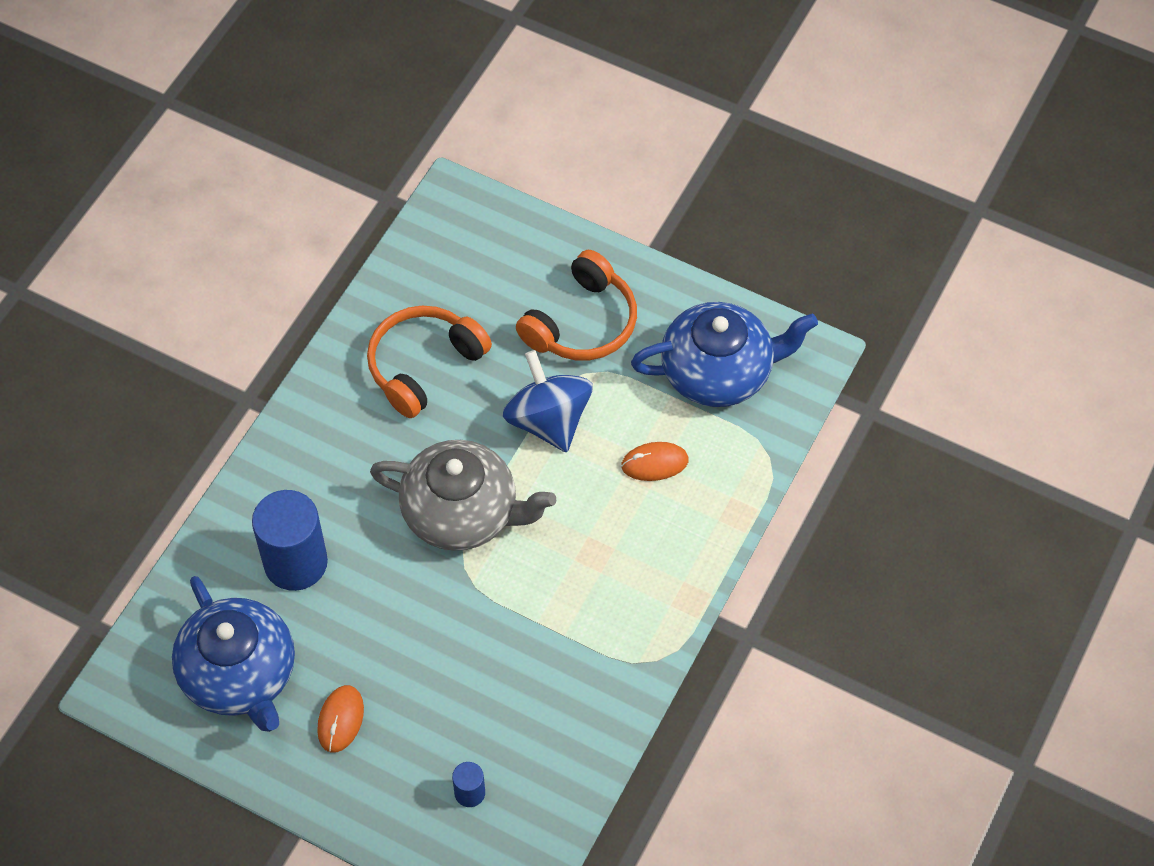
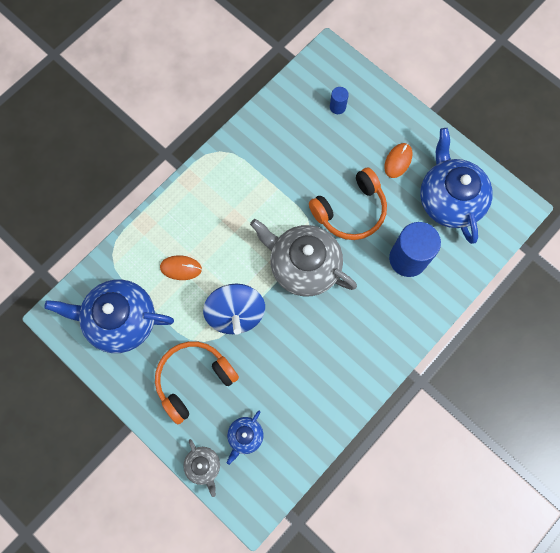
camera: 165 degrees left, 15 degrees up
(423, 365) = (303, 374): orange headphones -> orange headphones (350, 211)
(486, 273) = (245, 436): none -> blue teapot
(533, 228) = (203, 466): none -> grey teapot

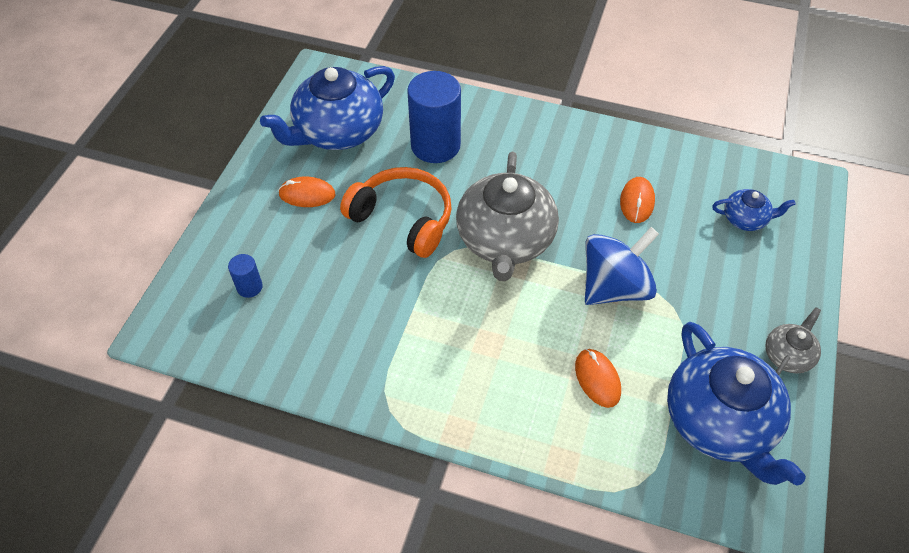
camera: 115 degrees left, 20 degrees down
(193, 379) = (726, 297): orange headphones -> none
(203, 466) = (809, 245): grey teapot -> grey teapot (788, 355)
(295, 369) = (637, 202): none -> orange mouse

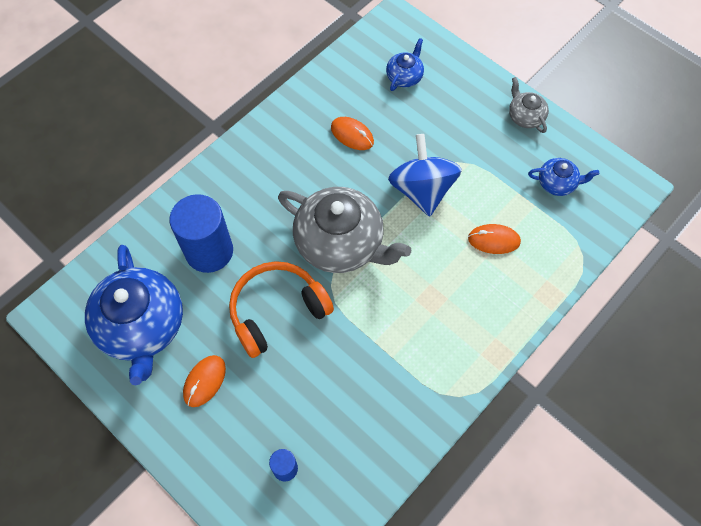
camera: 65 degrees left, 10 degrees up
(720, 422) = (557, 183): blue teapot -> blue teapot, size x0.47

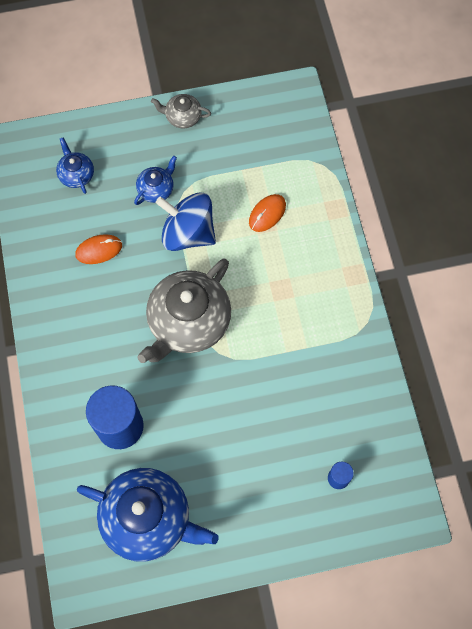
camera: 55 degrees left, 5 degrees up
(204, 381) = (230, 496): orange mouse -> none
(277, 311) = (210, 406): orange headphones -> none
(341, 243) = (188, 322): grey teapot -> grey teapot turned 150 degrees clockwise
(557, 183) = (254, 138): blue teapot -> blue teapot (156, 189)

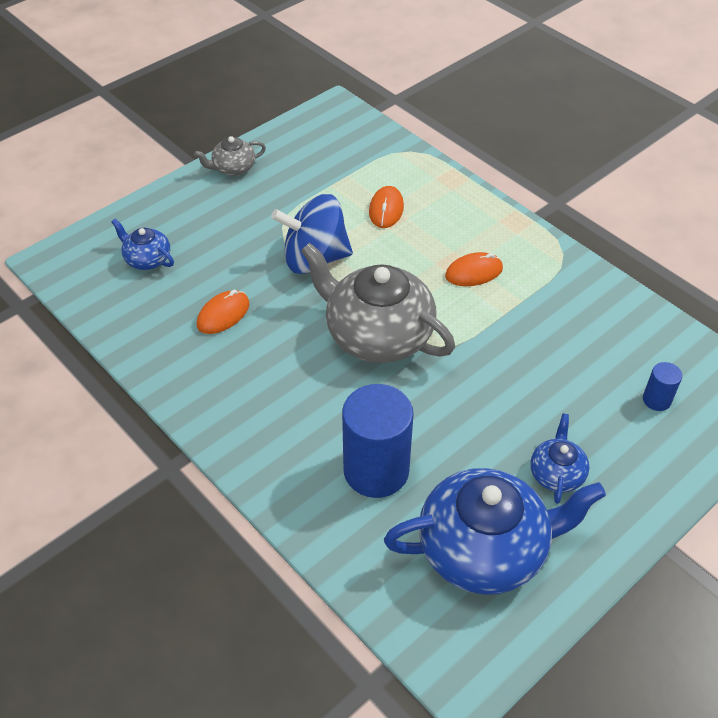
camera: 30 degrees left, 20 degrees down
(156, 189) = (250, 236): blue teapot -> blue teapot (556, 474)
(188, 322) = (377, 335): grey teapot -> grey teapot turned 120 degrees clockwise
(290, 304) = (474, 272): none -> orange mouse

